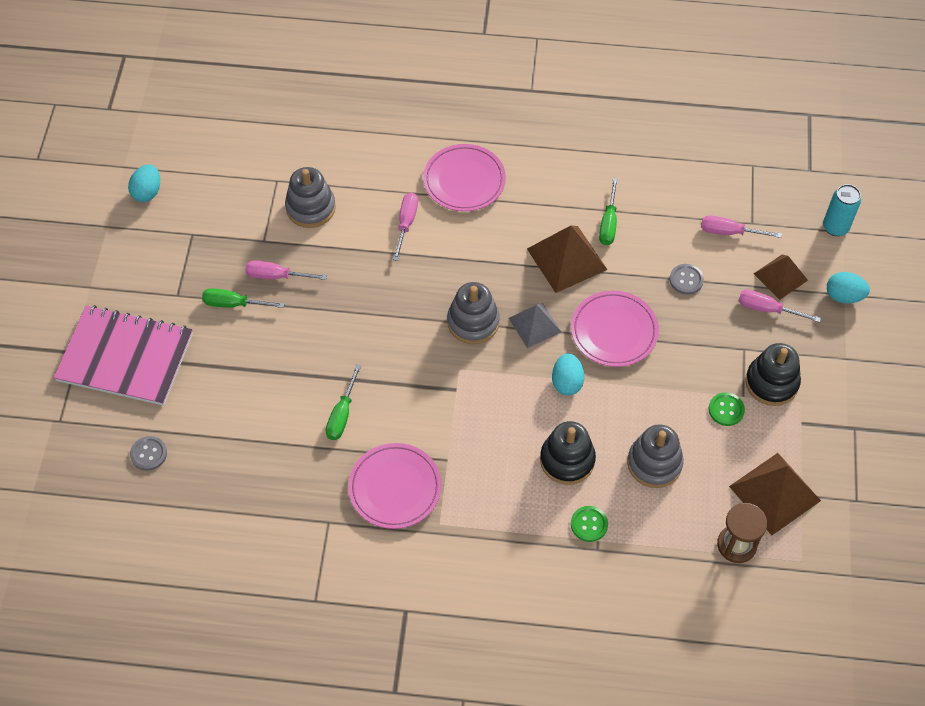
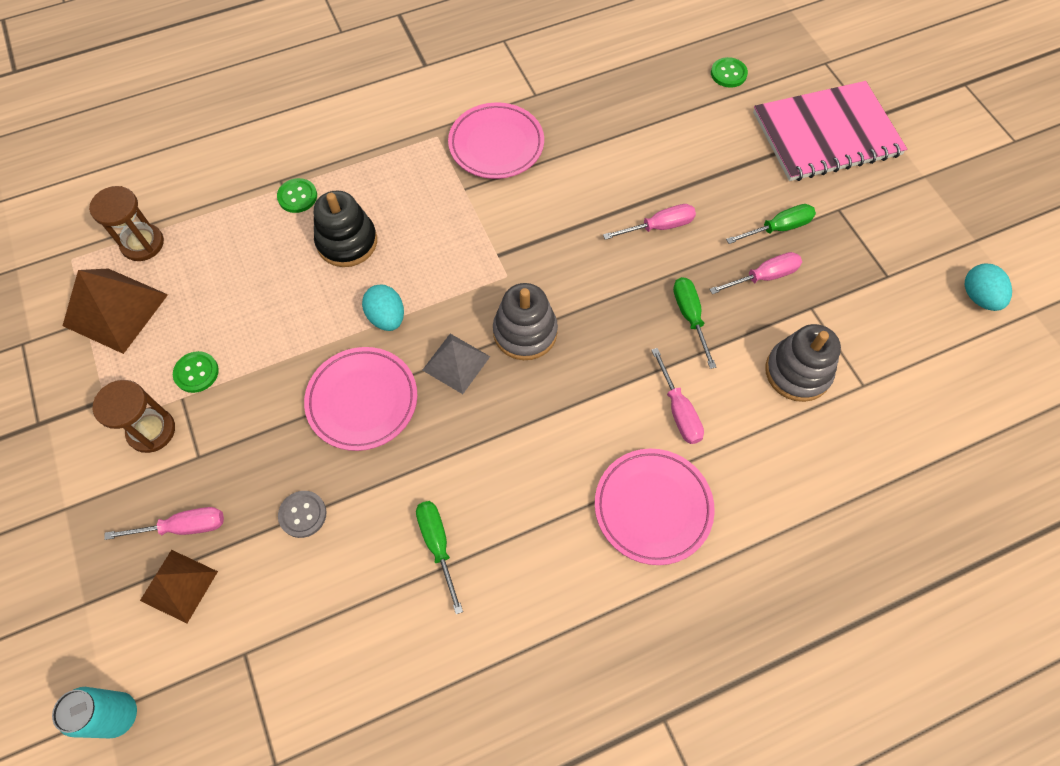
camera: 150 degrees right, 5 degrees up
(148, 454) = (728, 74): grey button -> green button
(342, 414) = (590, 180): green screwdriver -> green screwdriver (690, 317)
(566, 259) = (464, 465): brown pyramid -> none
(654, 463) = (255, 280): grey stacking toy -> none
(729, 232) = (270, 620): pink screwdriver -> pink screwdriver (659, 227)
(771, 383) = (151, 431): black stacking toy -> brown hourglass
(843, 296) = (84, 601): turquoise egg -> none

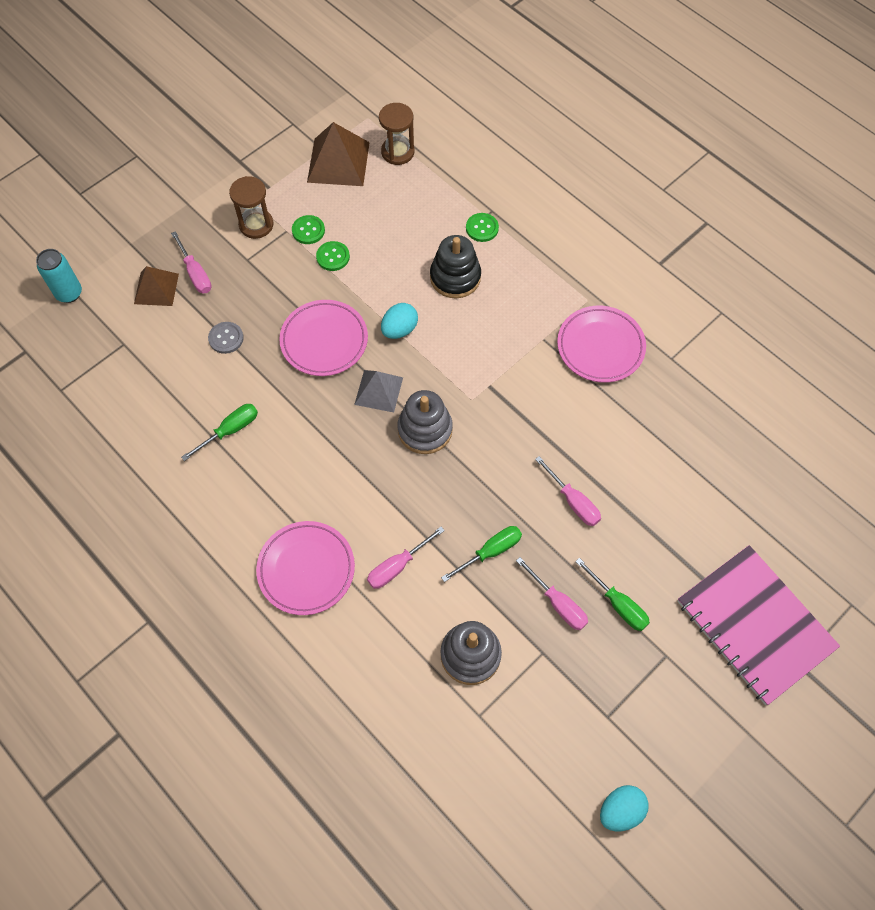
camera: 70 degrees right, 0 degrees up
(728, 74) = (785, 515): green button -> green button (333, 257)

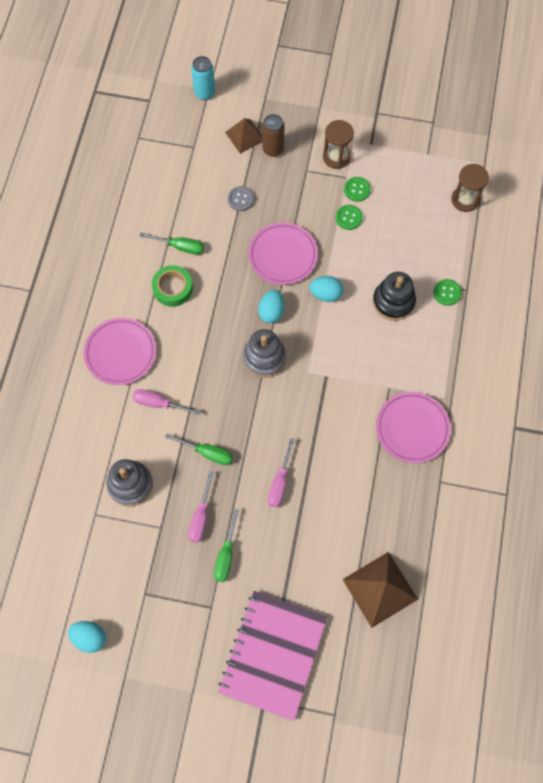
camera: 55 degrees right, 5 degrees up
(195, 273) = (273, 149): pink screwdriver -> brown can
(273, 468) = (173, 288): none -> green tape
(338, 162) = (425, 170): brown pyramid -> brown pyramid (380, 589)
(379, 391) = (271, 312): grey pyramid -> turquoise egg

